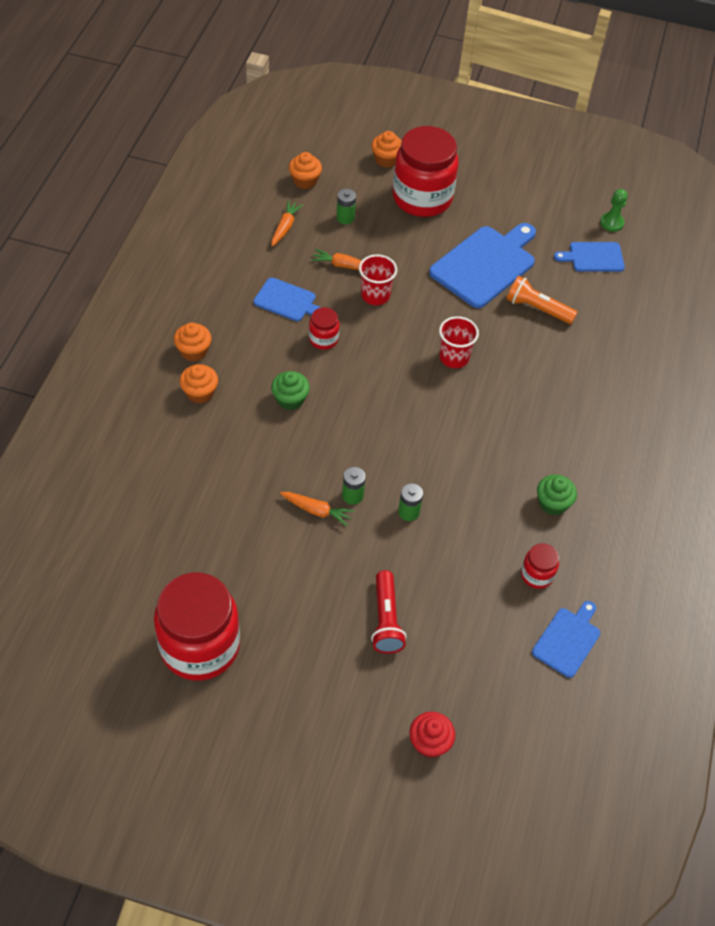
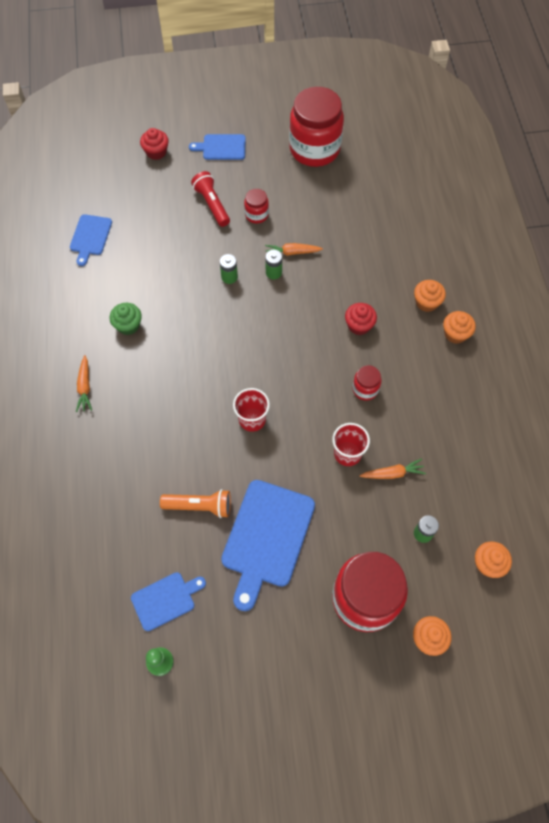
camera: 160 degrees right, 10 degrees up
(285, 227) = (468, 493): orange carrot -> orange carrot (85, 386)
(287, 301) = (416, 413): blue cutting board -> blue cutting board (221, 147)
(290, 399) = (359, 325): green cupcake -> red cupcake
(537, 575) = (123, 270): red jar -> red jar (256, 215)

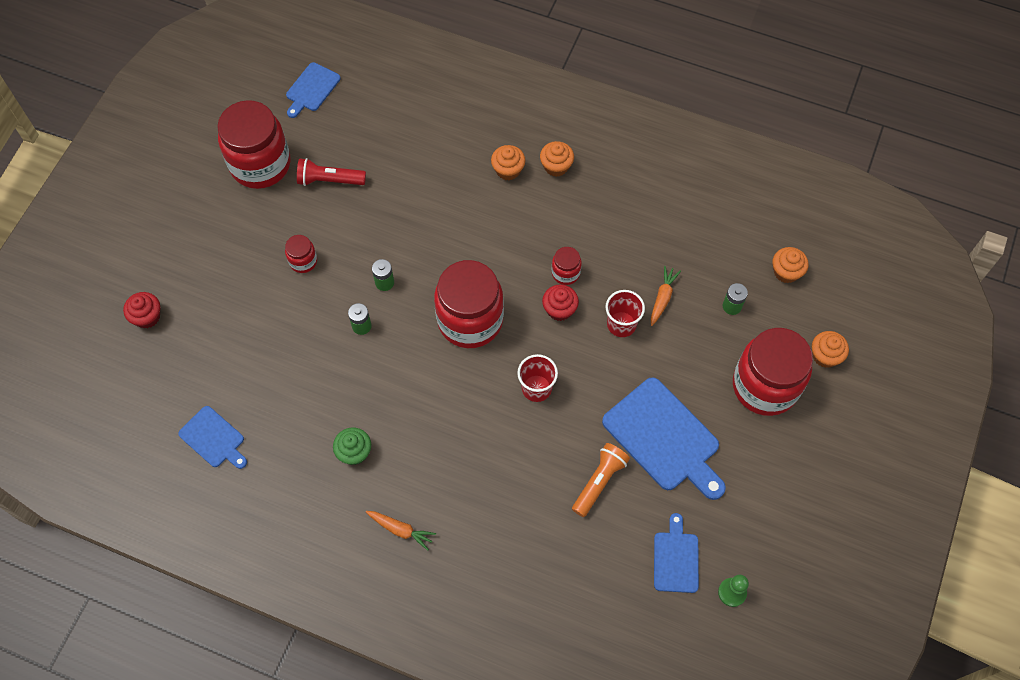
camera: 60 degrees left, 0 degrees up
(212, 204) = (259, 296): red flashlight -> red flashlight (329, 180)
(221, 147) = (190, 249): blue cutting board -> blue cutting board (311, 89)
(279, 344) = (470, 320): none -> red jar
(292, 252) = (373, 253): orange carrot -> none
(359, 325) = (495, 240): red cupcake -> red cupcake (559, 309)

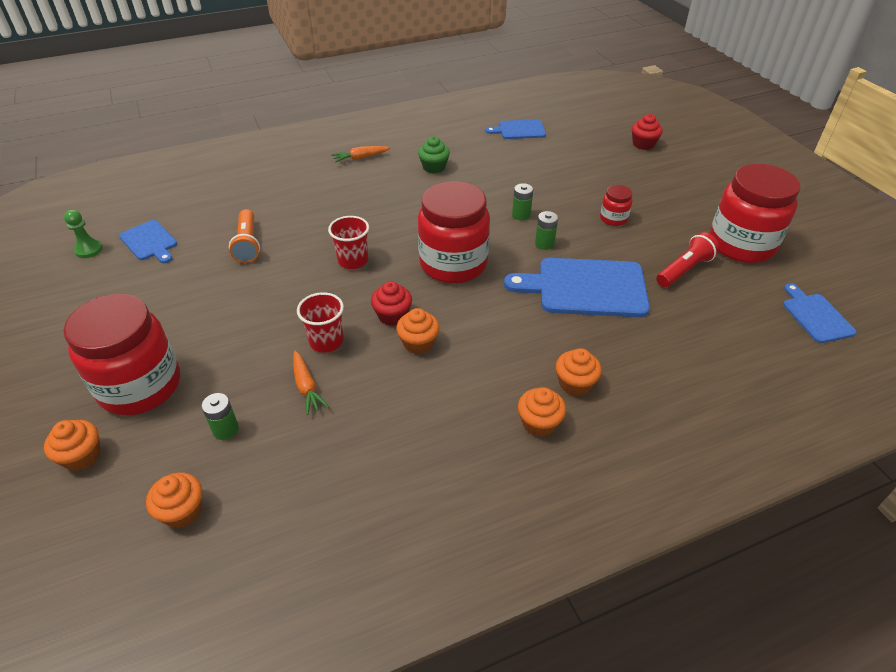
camera: 135 degrees right, 20 degrees down
(565, 273) = (418, 343): red jar -> orange cupcake
(664, 438) = (215, 295): blue cutting board -> blue cutting board (585, 287)

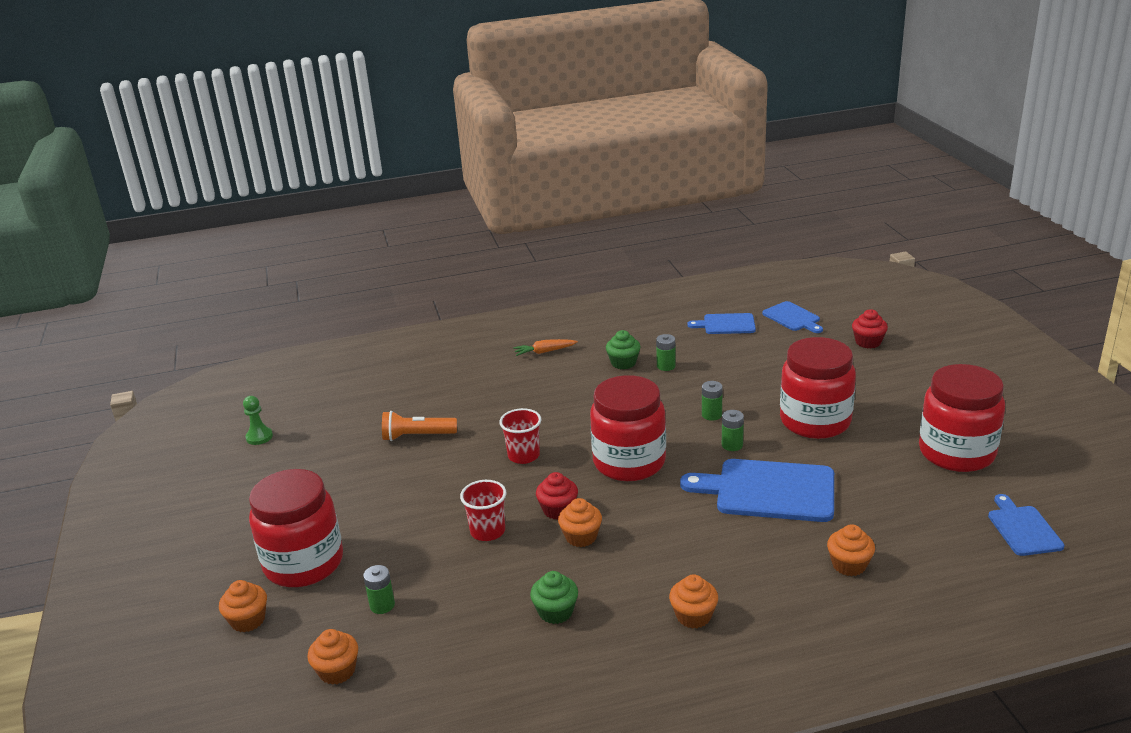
camera: 10 degrees right, 15 degrees down
(149, 242) = (319, 431): blue cutting board -> blue cutting board (792, 318)
(248, 244) = (417, 436): orange flashlight -> orange flashlight turned 90 degrees clockwise
(306, 386) = (463, 571): orange carrot -> none
(404, 426) = (555, 612): none -> green cupcake
(472, 169) = (666, 366): none -> green battery
(575, 383) = (738, 582): orange cupcake -> orange cupcake (849, 565)
(613, 219) = (815, 421): red jar -> red jar, size x2.25
(684, 270) = (883, 477): red flashlight -> none

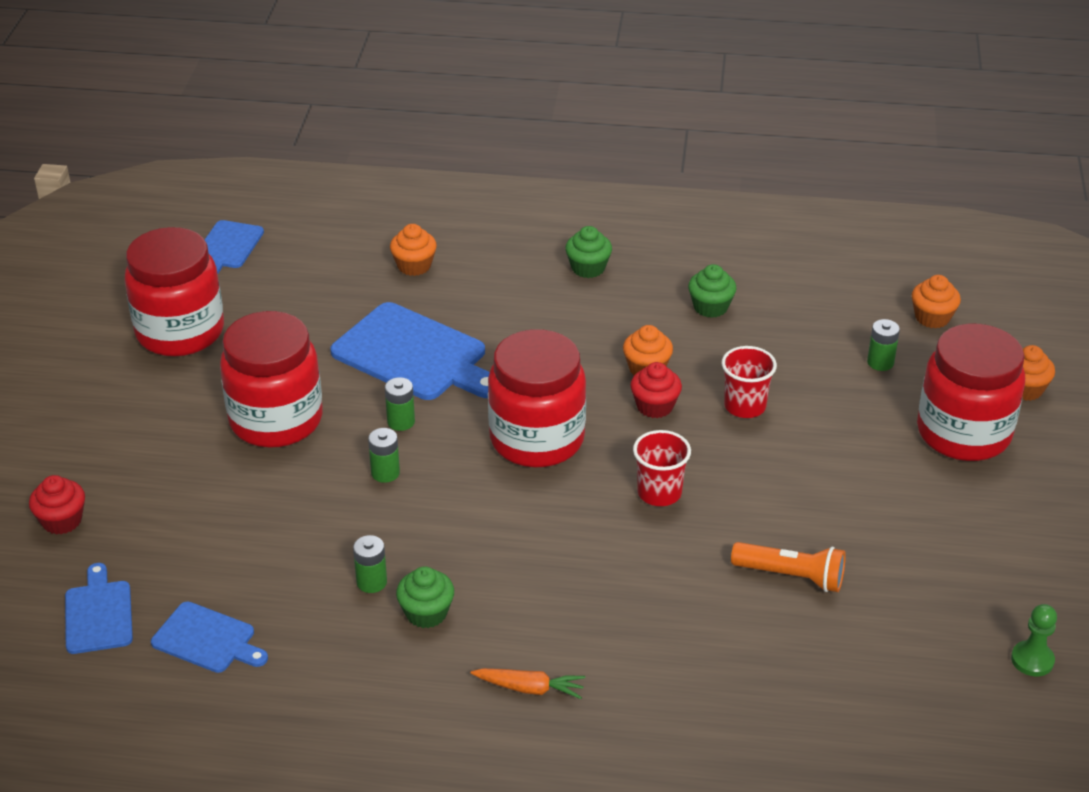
camera: 160 degrees left, 10 degrees up
(693, 616) = (588, 268): orange cupcake -> green cupcake

